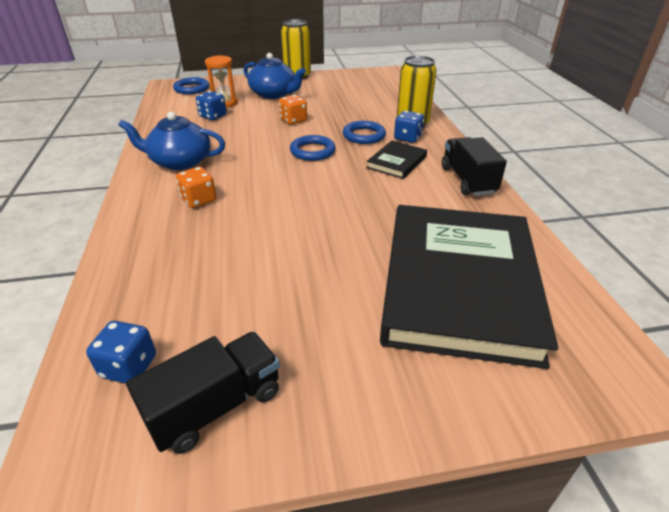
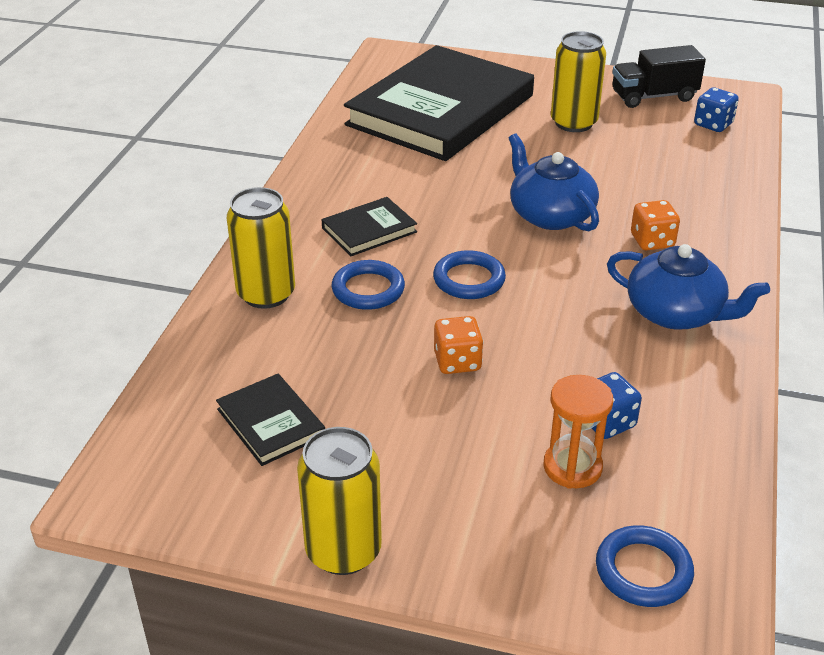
camera: 155 degrees left, 0 degrees up
(274, 94) = (449, 472): blue teapot -> blue teapot (550, 215)
(307, 311) = (573, 123): none -> yellow can
(354, 92) = (271, 423): none -> black book
(407, 138) = (308, 266): blue dice -> none
(467, 180) = (315, 184): black truck -> none

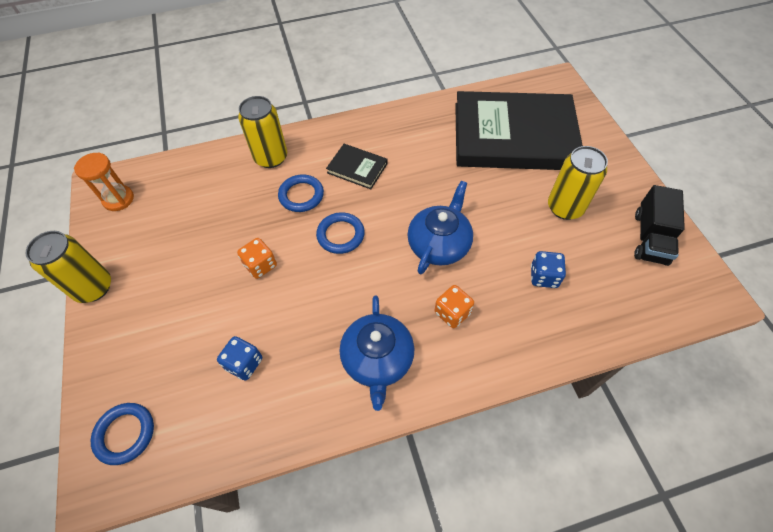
camera: 60 degrees right, 20 degrees up
(271, 423) = (171, 213): black book -> none
(572, 467) = (196, 362): orange hourglass -> orange hourglass (118, 199)
(654, 96) = (650, 238): black truck -> black truck turned 120 degrees counterclockwise
(713, 124) = (646, 291): blue dice -> blue dice (543, 277)

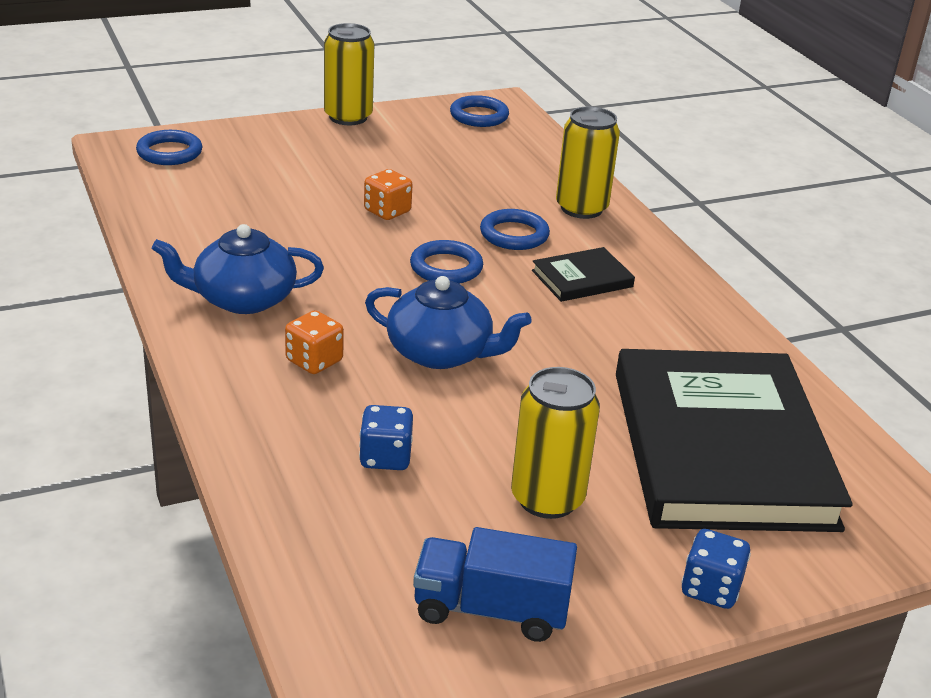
camera: 80 degrees right, 25 degrees down
(118, 199) = (479, 116): orange hourglass -> blue ring
(244, 363) = (244, 210): blue dice -> blue dice (710, 589)
(357, 168) = (582, 279): black book -> black book turned 45 degrees clockwise
(650, 238) = (491, 610): black truck -> blue truck

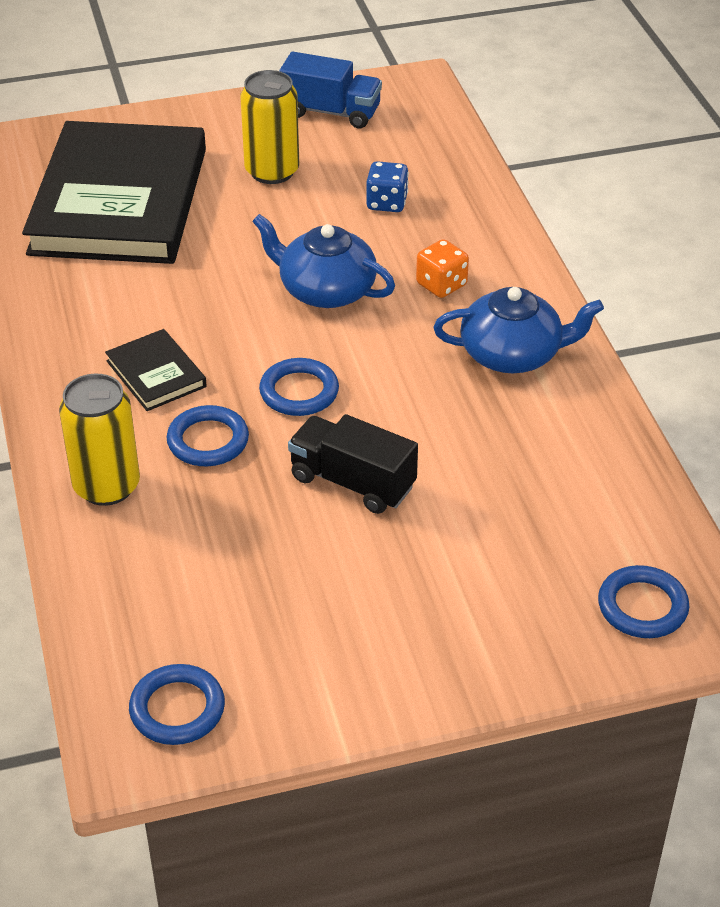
camera: 170 degrees left, 10 degrees up
(348, 117) = (388, 703): yellow can -> none
(387, 211) = (352, 482): orange dice -> black truck
(582, 279) = (156, 374): black book -> black book turned 75 degrees clockwise
(710, 589) = (184, 117): blue dice -> none

